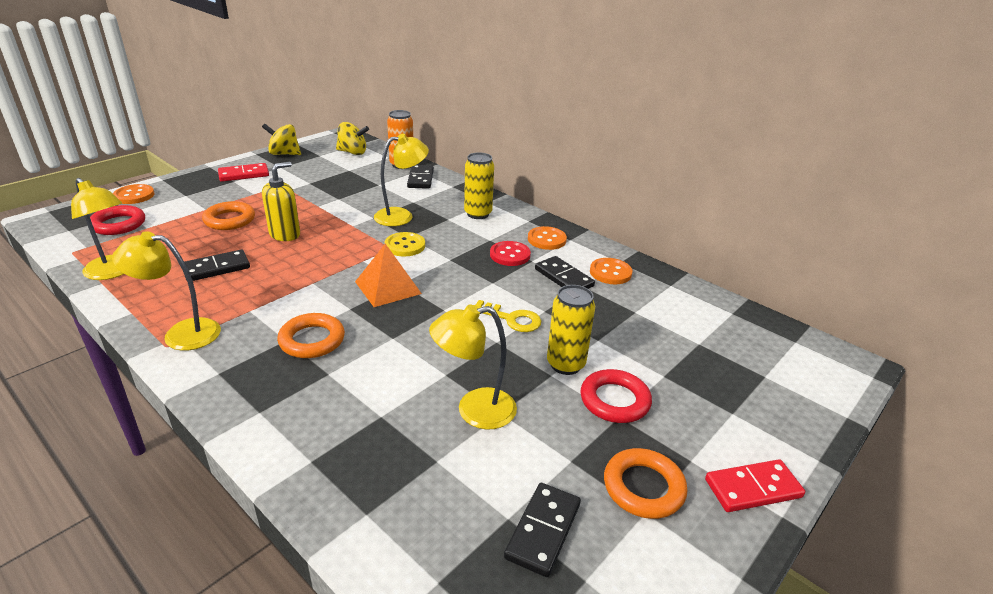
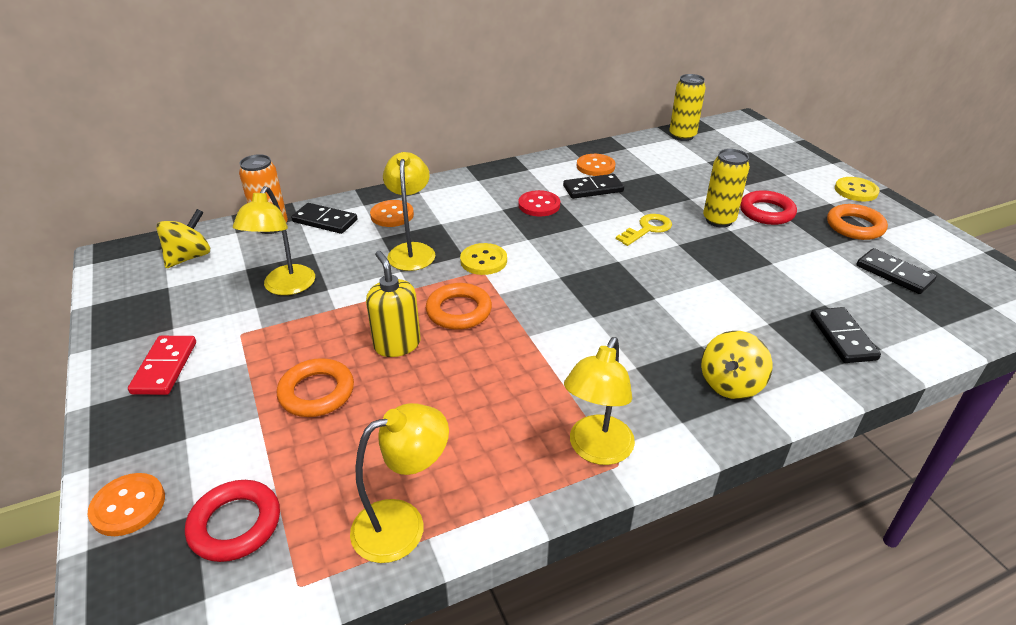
camera: 65 degrees left, 5 degrees up
(216, 268) = (452, 412): black domino -> black domino (842, 337)
(284, 154) = (125, 319): yellow spinning top -> yellow spinning top (730, 384)
(312, 340) = (643, 349): orange ring -> orange ring (459, 311)
(388, 287) = (563, 286): orange pyramid -> none
(474, 410) = (768, 274): yellow lamp -> yellow lamp (285, 287)
(478, 214) = (443, 203): yellow can -> yellow can (682, 136)
(546, 239) = (521, 180): orange button -> orange button (392, 215)
(752, 488) = (856, 191): red domino -> yellow button

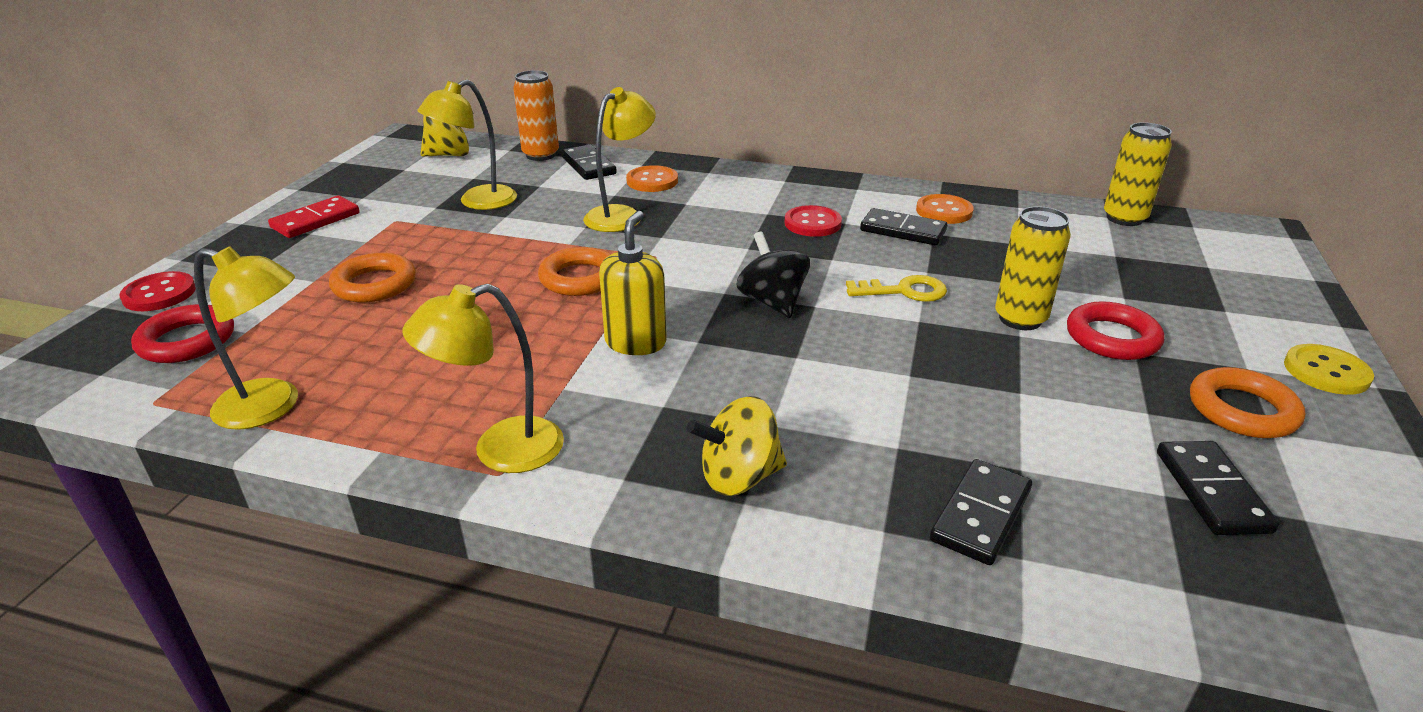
camera: 40 degrees right, 5 degrees down
(128, 506) = (159, 294): orange button -> red button
(397, 344) = (486, 280): yellow soap dispenser -> yellow soap dispenser (635, 342)
(483, 261) = (672, 248): yellow button -> none
(594, 269) = (772, 302): none -> black spinning top

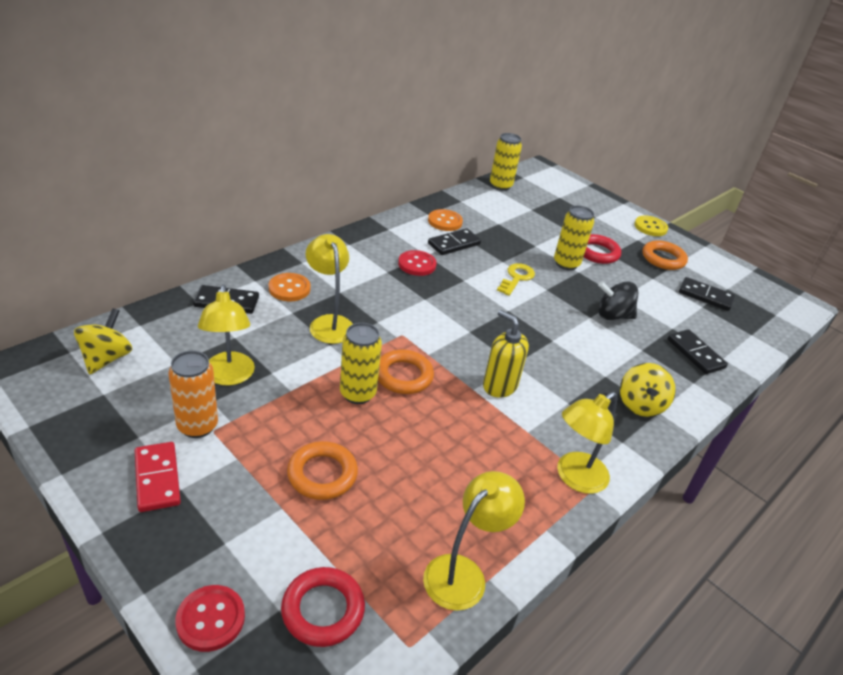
camera: 65 degrees left, 5 degrees up
(500, 450) = (574, 478): yellow lamp -> yellow lamp turned 45 degrees clockwise
(518, 264) = (357, 394): none -> yellow can
(541, 155) = (174, 314): orange can -> orange can (197, 426)
(772, 302) = (494, 321): black spinning top -> black spinning top (613, 316)

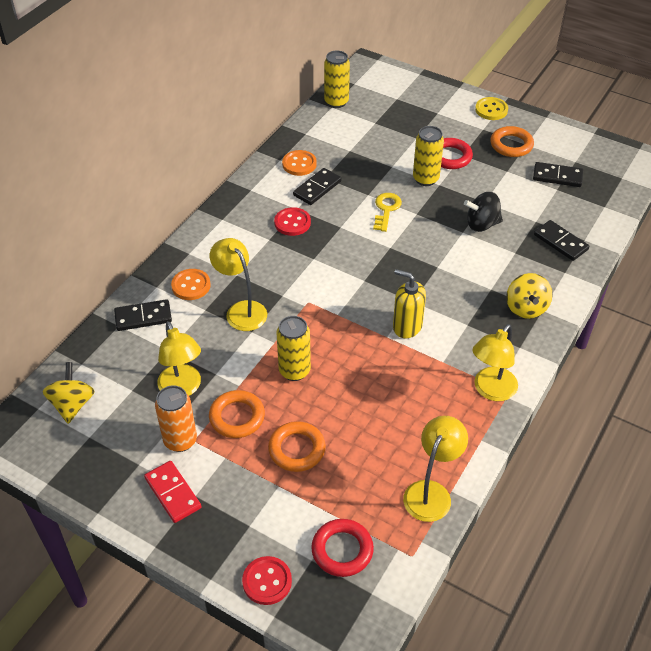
camera: 10 degrees left, 10 degrees up
(403, 376) = (325, 342): orange ring -> orange ring (237, 417)

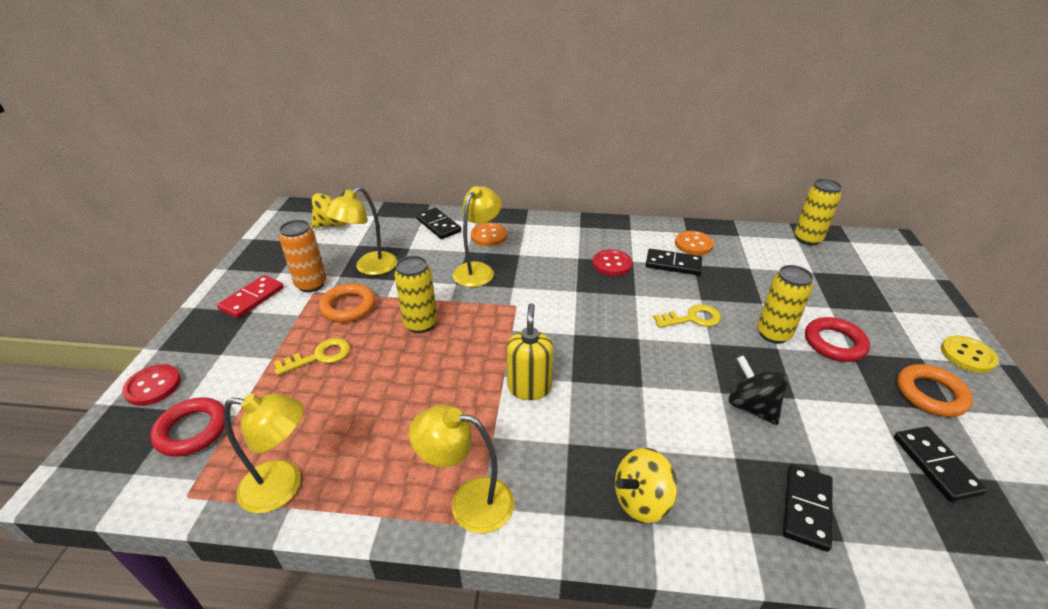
camera: 65 degrees right, 10 degrees down
(297, 449) = (320, 356): orange ring -> yellow key

